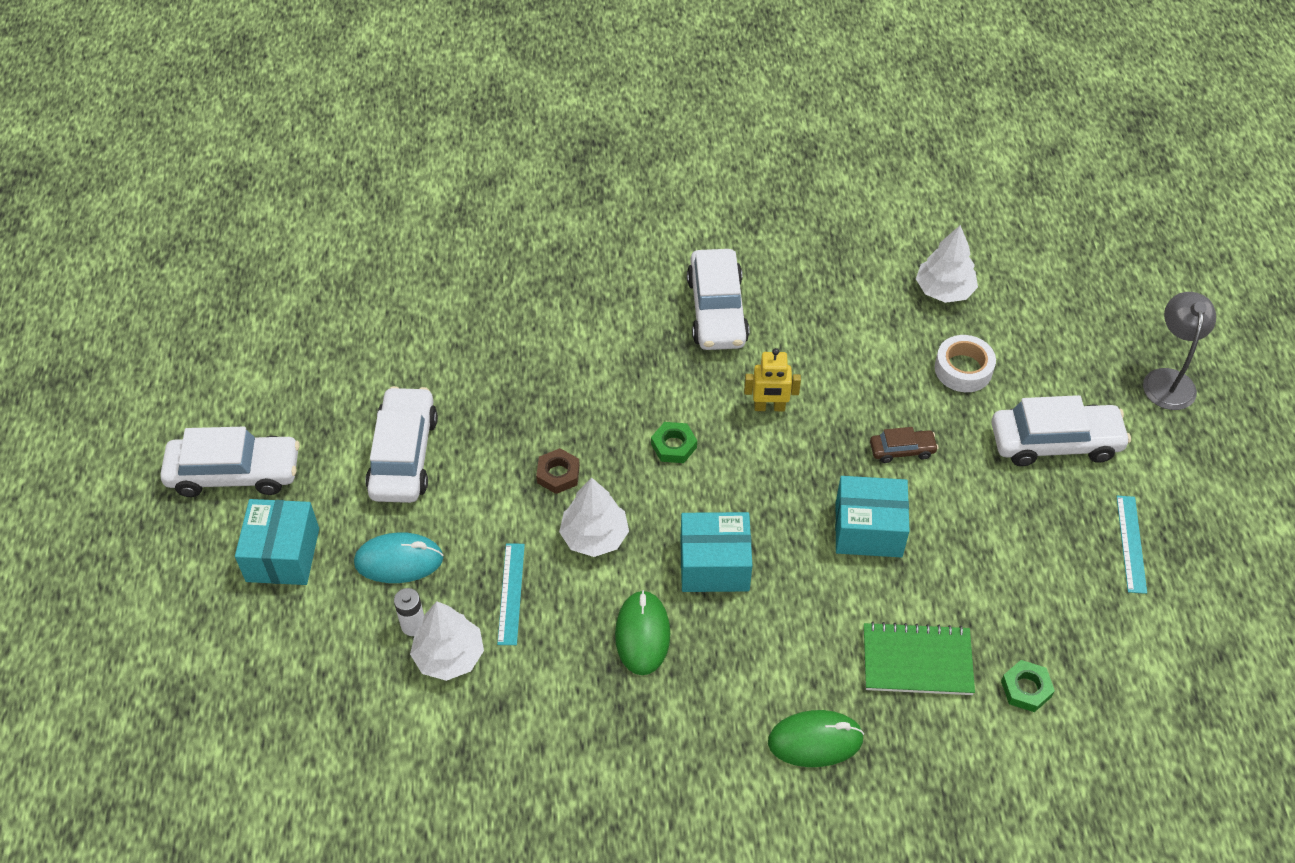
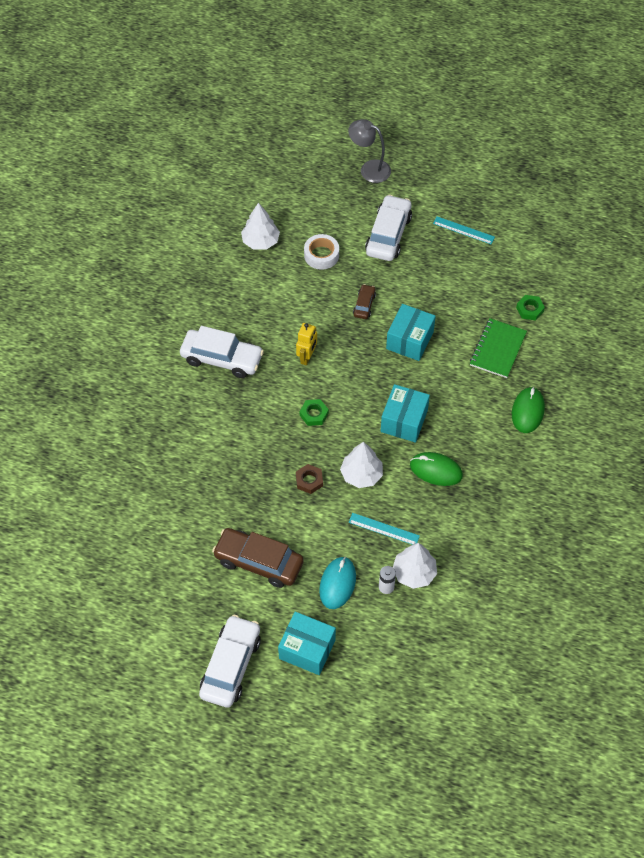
camera: 70 degrees left, 5 degrees up
(404, 455) = (259, 562): white car -> brown car

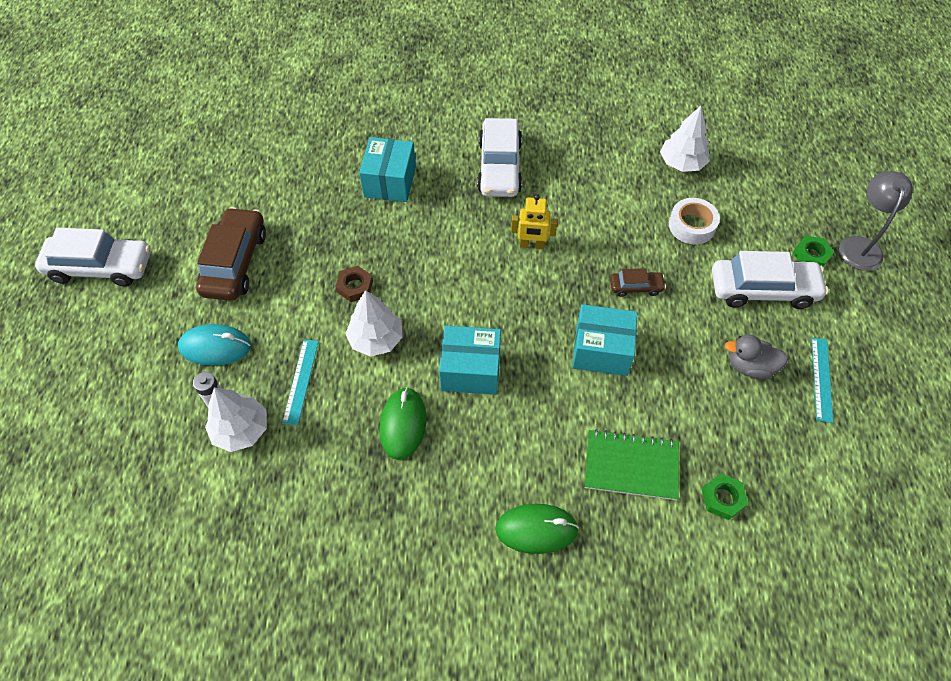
camera: 75 degrees right, 0 degrees up
(307, 649) = (124, 335): turquoise box -> turquoise box (390, 182)
(314, 414) = (451, 270): green nut -> green nut (811, 255)
(445, 263) = (750, 367): none -> grey duck

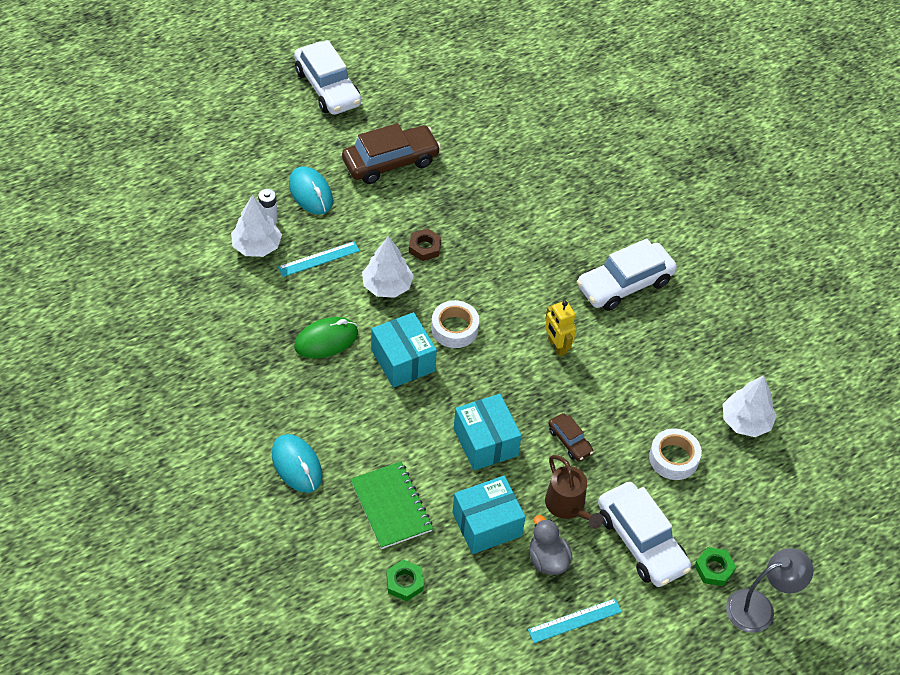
camera: 55 degrees right, 5 degrees down
(390, 182) = (546, 216): turquoise box -> turquoise box (487, 524)
(462, 310) = (454, 328): none -> white tape
(536, 529) = (297, 465): green mouse -> turquoise mouse
(703, 323) = (568, 507): none -> brown watering can

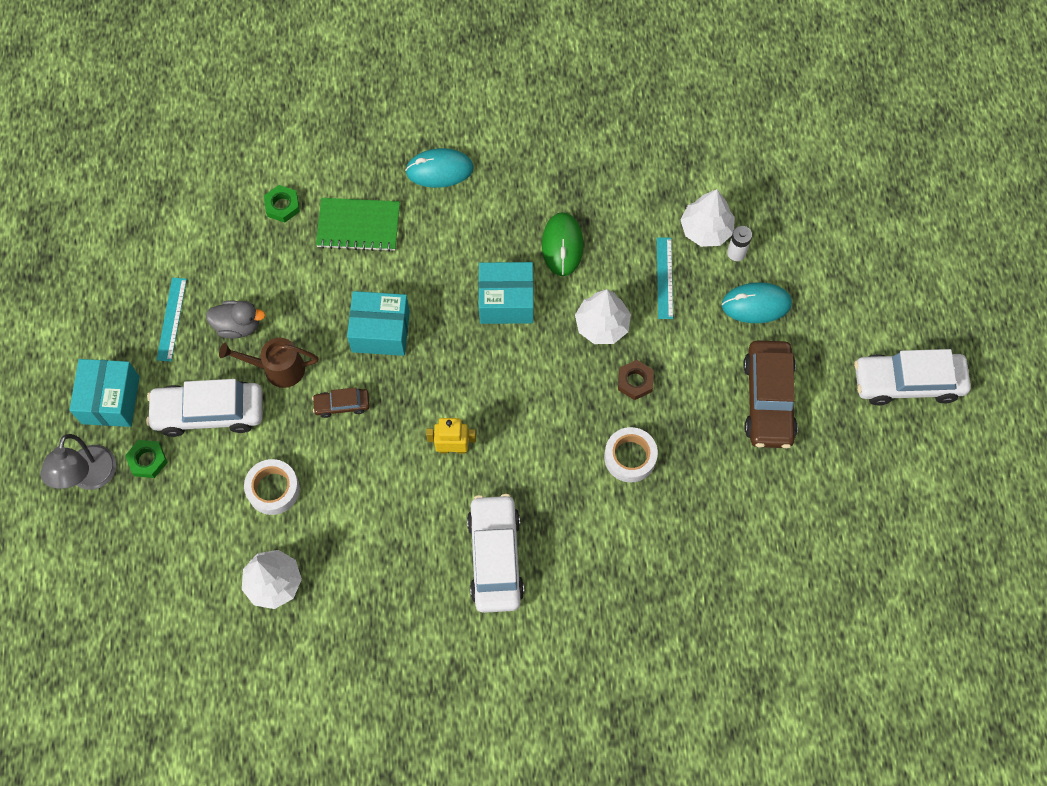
camera: 120 degrees right, 15 degrees up
(454, 328) = (520, 363): white tape -> white tape (630, 457)
(487, 524) = (298, 293): turquoise box -> turquoise box (110, 400)

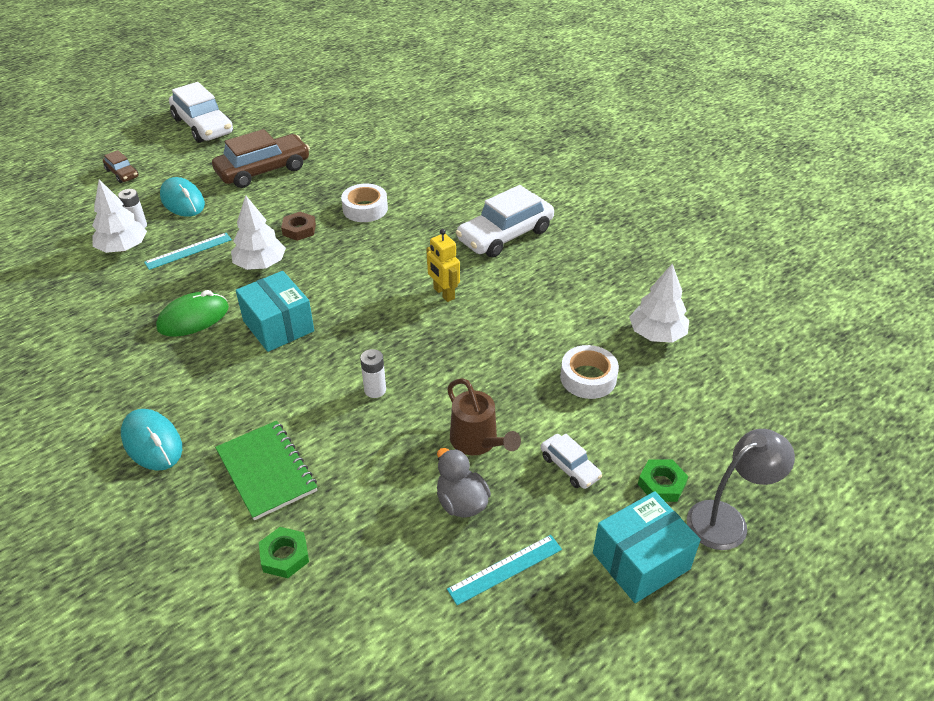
camera: 125 degrees left, 25 degrees down
(209, 412) = (569, 467): white car -> white car, size x0.50
(342, 405) = (470, 377): brown car -> brown car (122, 173)
(380, 331) = (375, 390): turquoise box -> white battery

